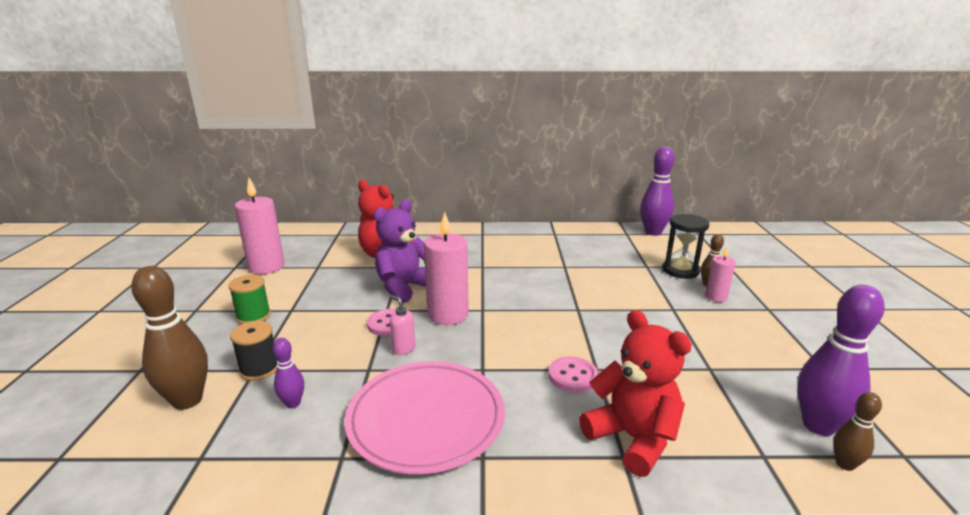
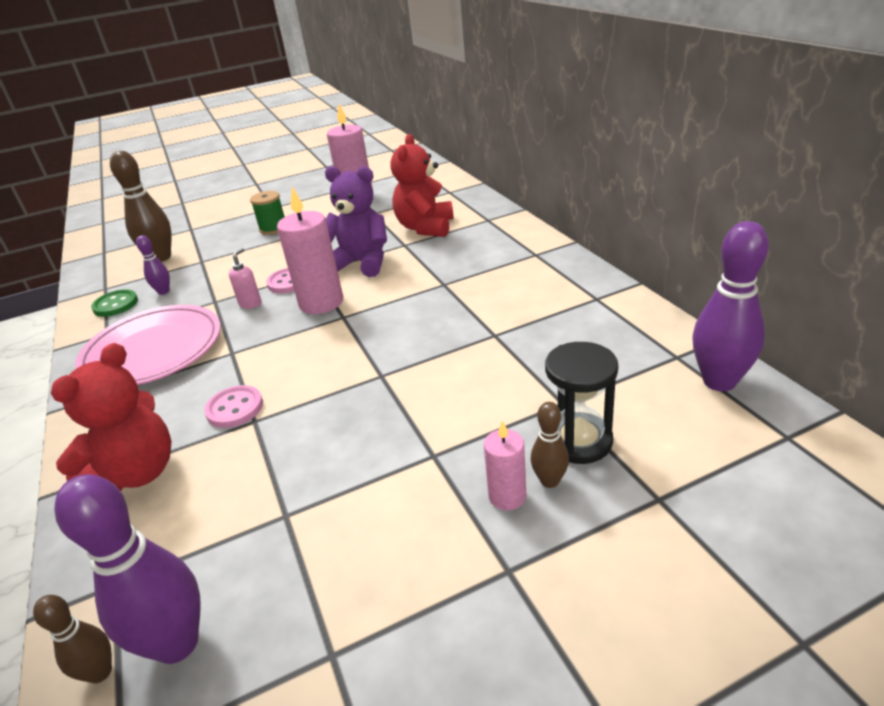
camera: 70 degrees right, 10 degrees up
(259, 369) = (202, 262): black spool -> none
(270, 447) = (115, 305): none -> green button

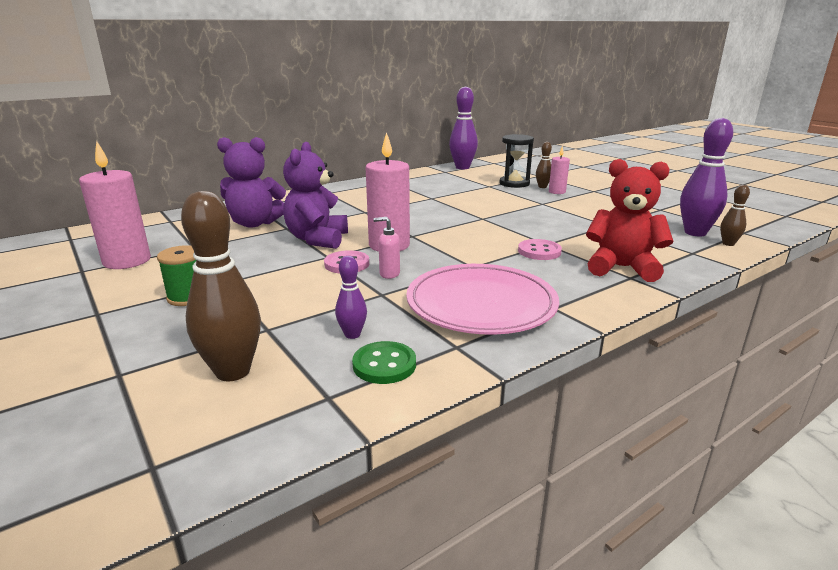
camera: 105 degrees left, 10 degrees down
(425, 228) = (254, 223): red teddy bear -> purple teddy bear

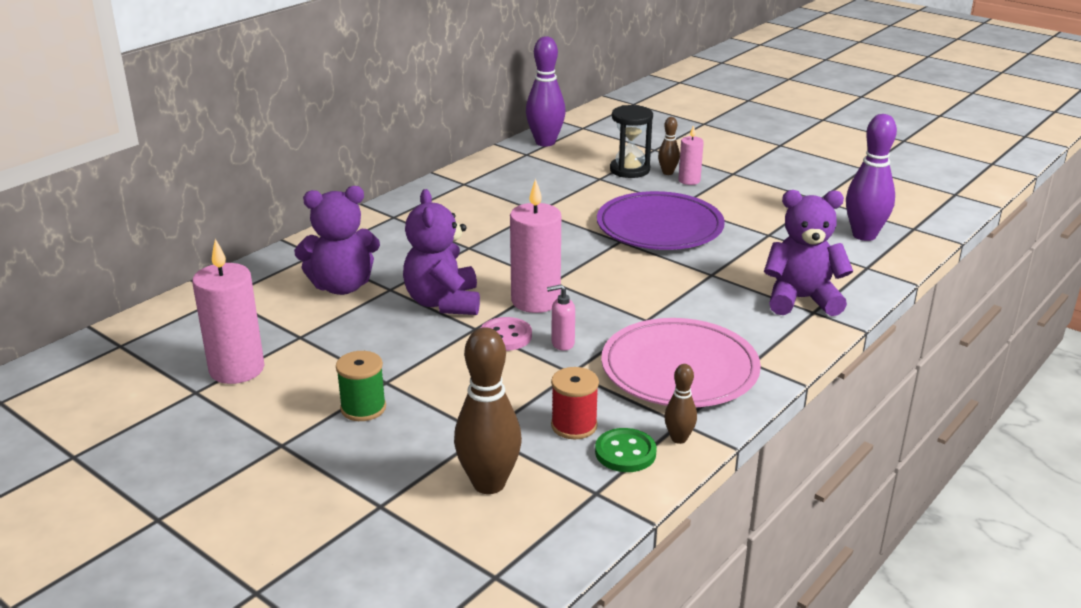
camera: 15 degrees left, 5 degrees up
(352, 334) = (574, 425): purple bowling pin -> red spool
(519, 213) = (659, 227): none -> purple plate
(539, 251) = (708, 287): pink button -> none
(622, 268) = (801, 299): red teddy bear -> purple teddy bear
(728, 244) = (900, 248): brown bowling pin -> brown bowling pin (679, 438)

